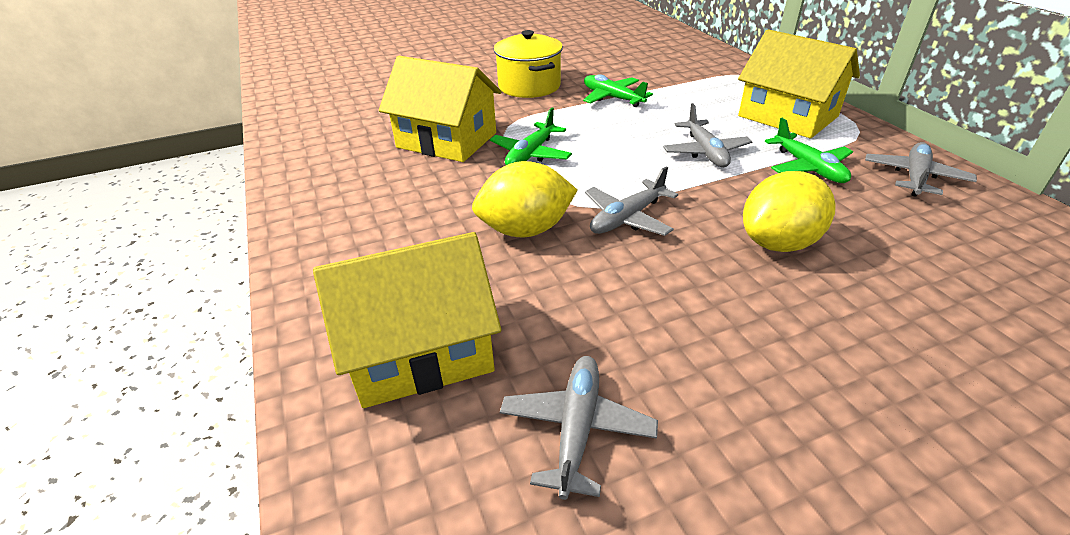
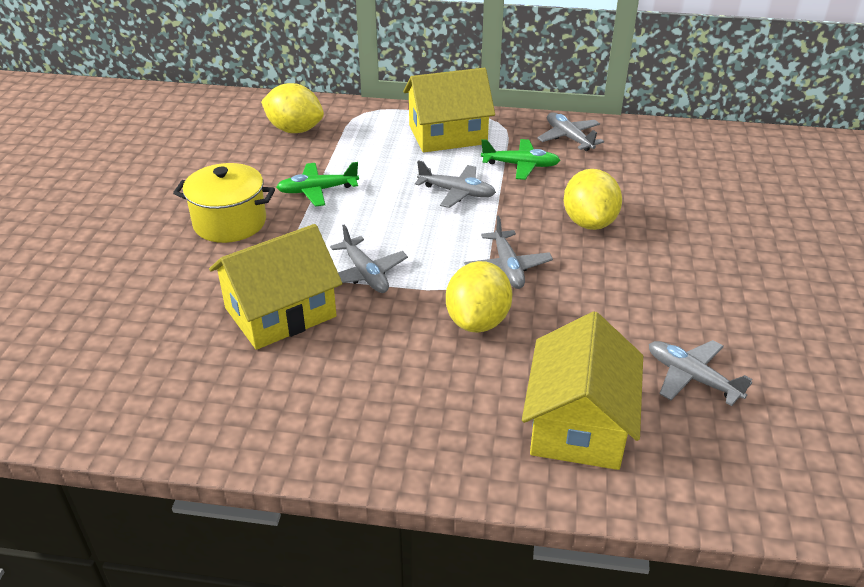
camera: 60 degrees left, 0 degrees up
(531, 154) = (365, 274): green plane -> grey plane
(676, 62) = (295, 130): none -> yellow lemon

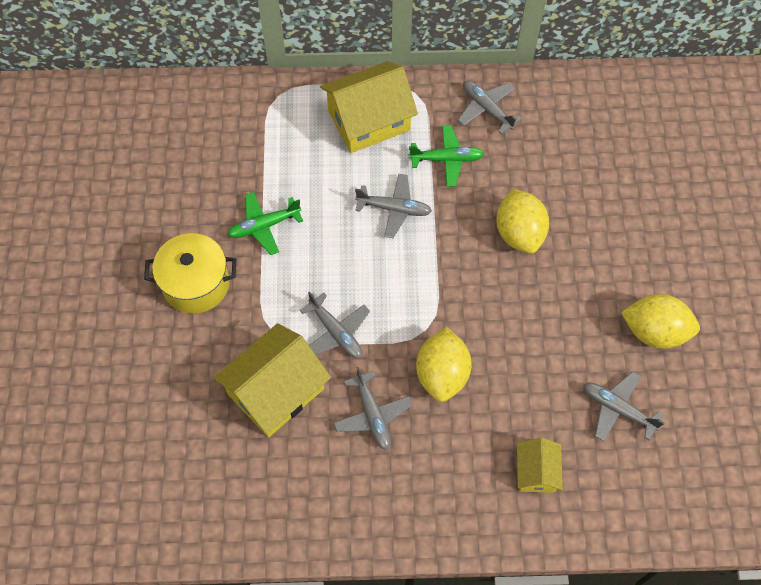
camera: 10 degrees left, 25 degrees up
(295, 130) = (216, 135): yellow lemon -> yellow lemon (654, 331)
(507, 267) = (456, 304): grey plane -> grey plane (372, 415)
(578, 424) = (536, 471): yellow house -> yellow house, size x0.53

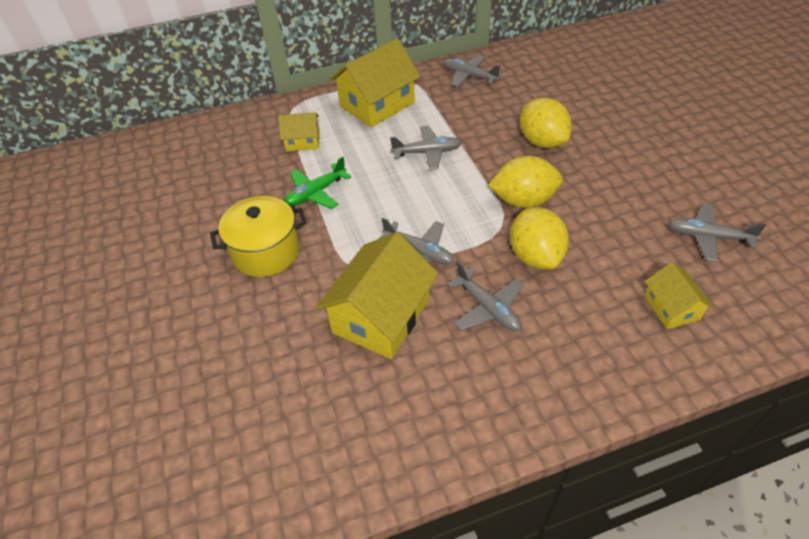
camera: 15 degrees left, 15 degrees down
(273, 150) = (303, 141): none -> yellow house
(447, 159) = (454, 112): green plane -> none
(654, 331) = (697, 175): yellow lemon -> yellow lemon (523, 201)

